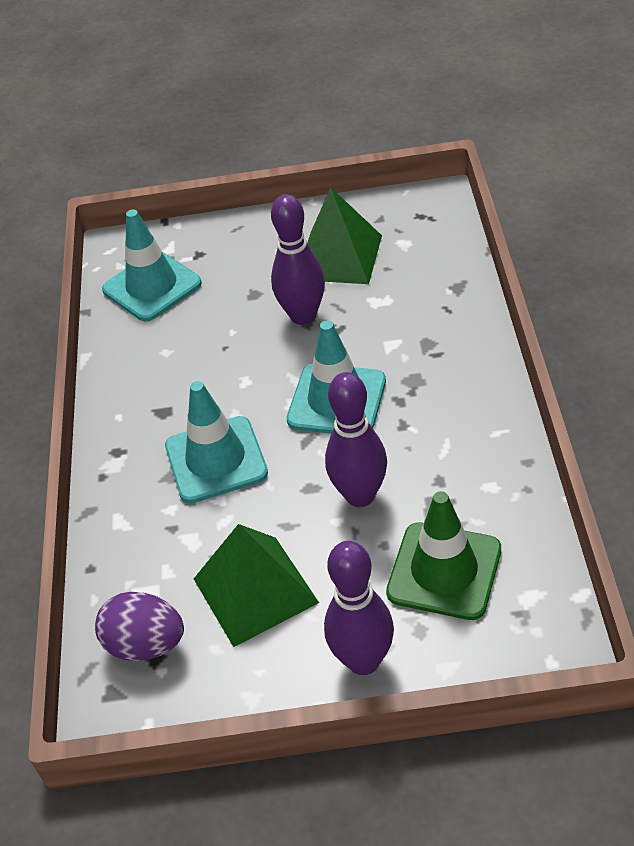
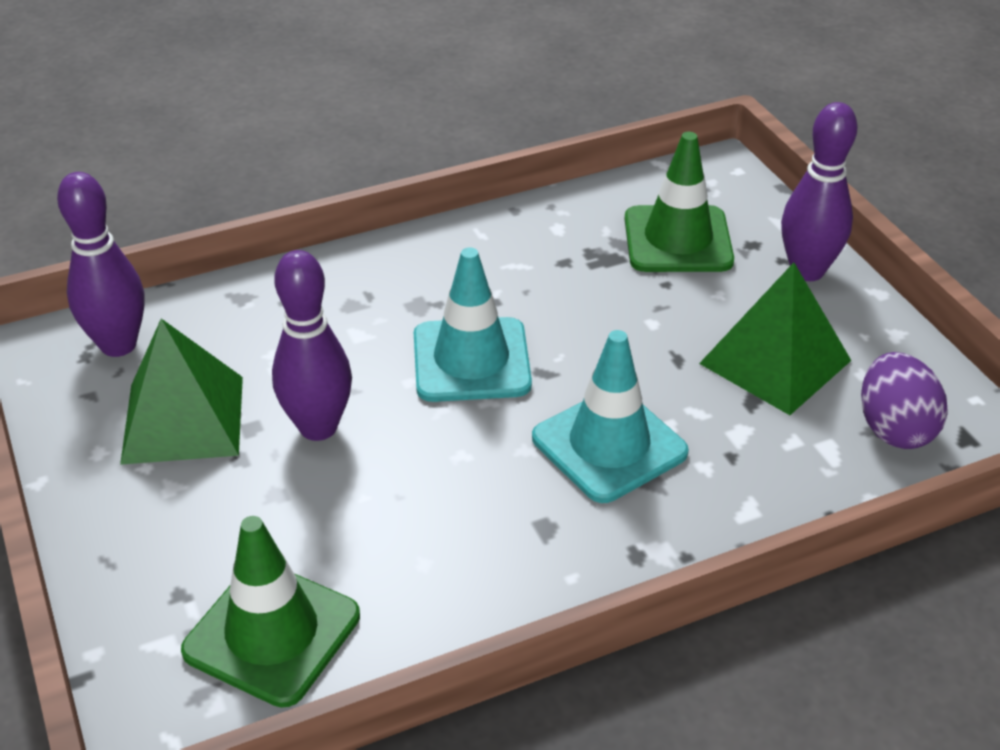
camera: 115 degrees left, 5 degrees down
(152, 287) = (272, 633): turquoise traffic cone -> green traffic cone
(360, 495) = (610, 312): purple bowling pin -> purple bowling pin (118, 345)

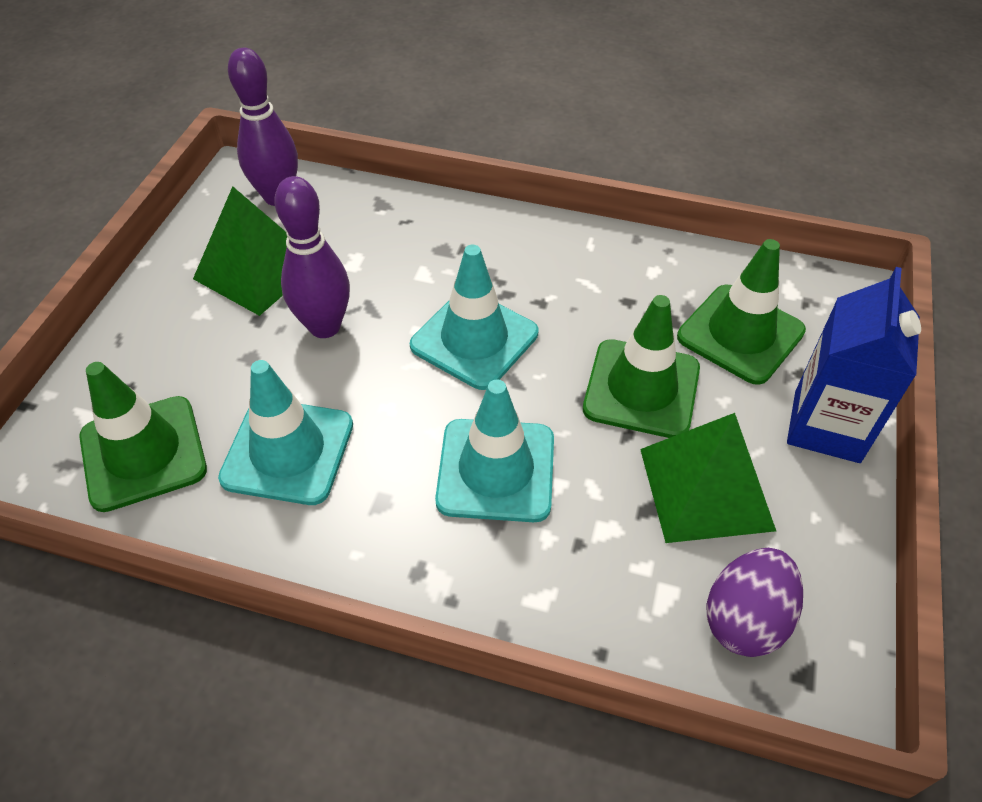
camera: 40 degrees right, 10 degrees up
(414, 543) = (288, 451): none -> turquoise traffic cone
(650, 320) = (641, 389): none -> green traffic cone
(807, 271) = (826, 426): purple bowling pin -> blue carton

